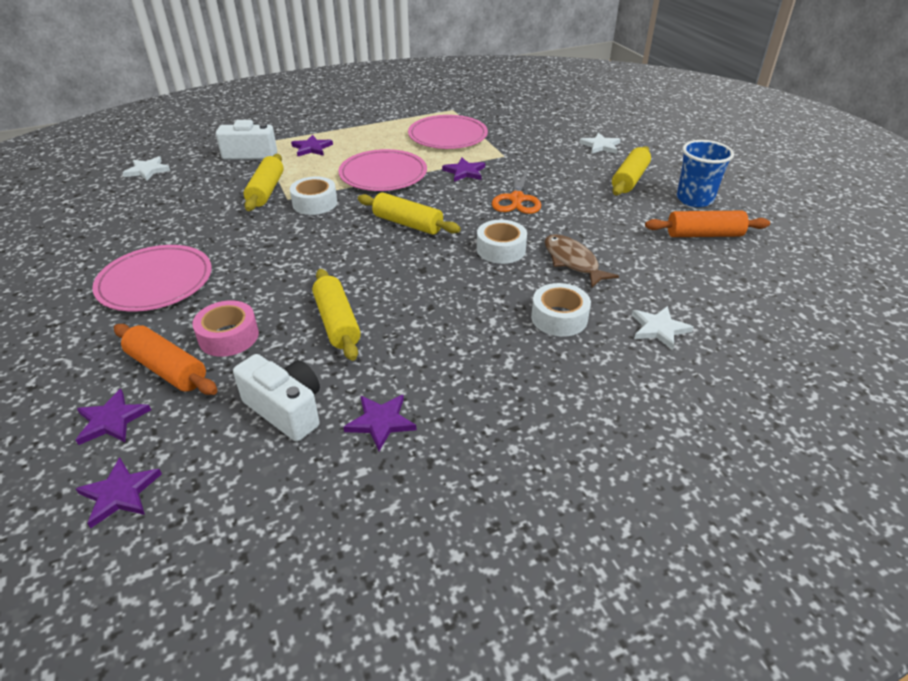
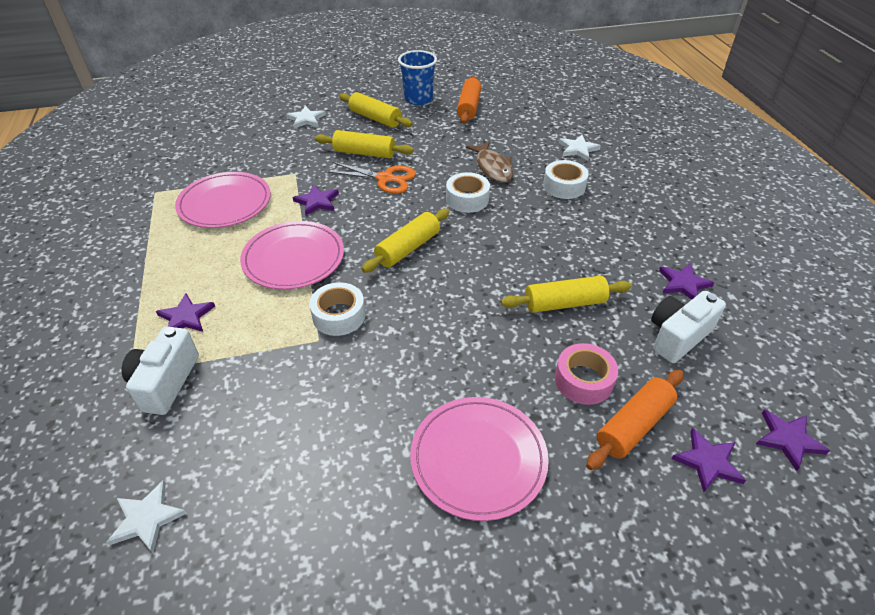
camera: 80 degrees left, 5 degrees up
(266, 191) = (288, 361): yellow rolling pin -> yellow rolling pin (364, 153)
(572, 262) = (492, 167): brown fish -> brown fish turned 90 degrees counterclockwise

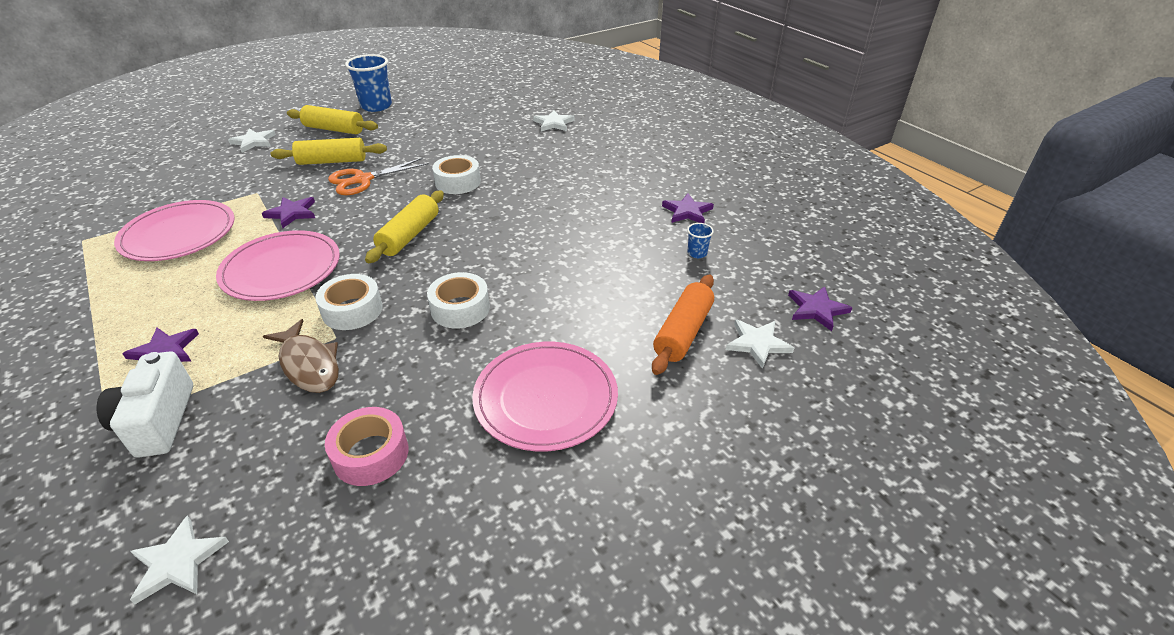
camera: 20 degrees left, 5 degrees down
(385, 178) = (363, 180): orange scissors -> orange scissors turned 150 degrees clockwise
(469, 107) = (433, 105): orange rolling pin -> none
(492, 167) = (475, 152): brown fish -> brown fish (309, 364)
(564, 186) = (551, 155): white tape -> white tape (460, 308)
(564, 303) = (585, 249): yellow rolling pin -> none
(583, 380) = (624, 307): pink tape -> pink tape (371, 454)
(678, 336) = (697, 253): white camera -> blue cup
(708, 462) = (757, 344): purple star -> white star

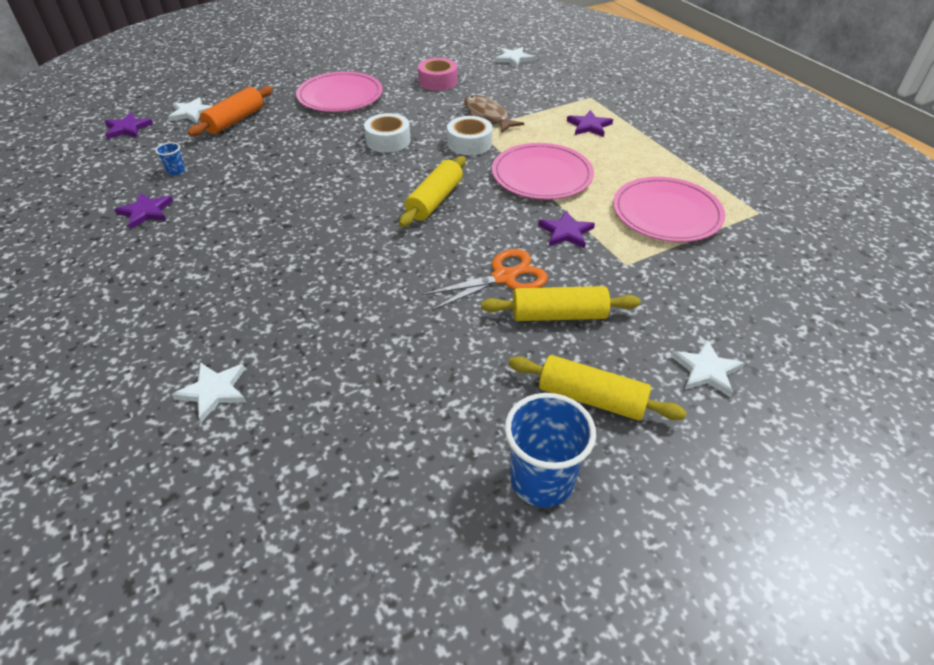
camera: 175 degrees left, 5 degrees up
(158, 421) = (562, 97): white camera -> none
(458, 182) = (384, 266): white tape -> none

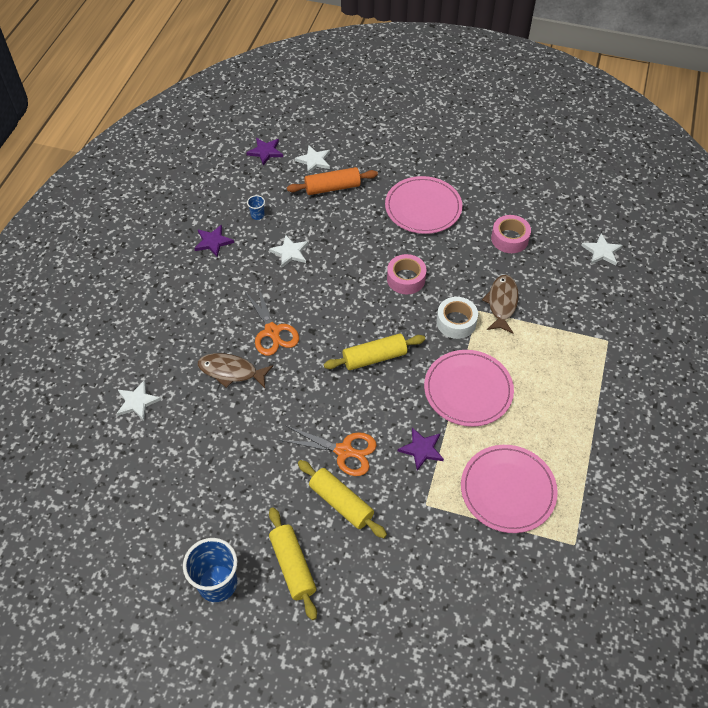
camera: 45 degrees right, 10 degrees up
(302, 293) = (231, 371): none -> brown fish
(306, 239) = (272, 331): none -> orange scissors
(388, 140) = (406, 279): white tape -> pink tape
(589, 126) = (564, 369): purple star -> none
(706, 370) = (372, 609): white star -> white star (290, 252)

